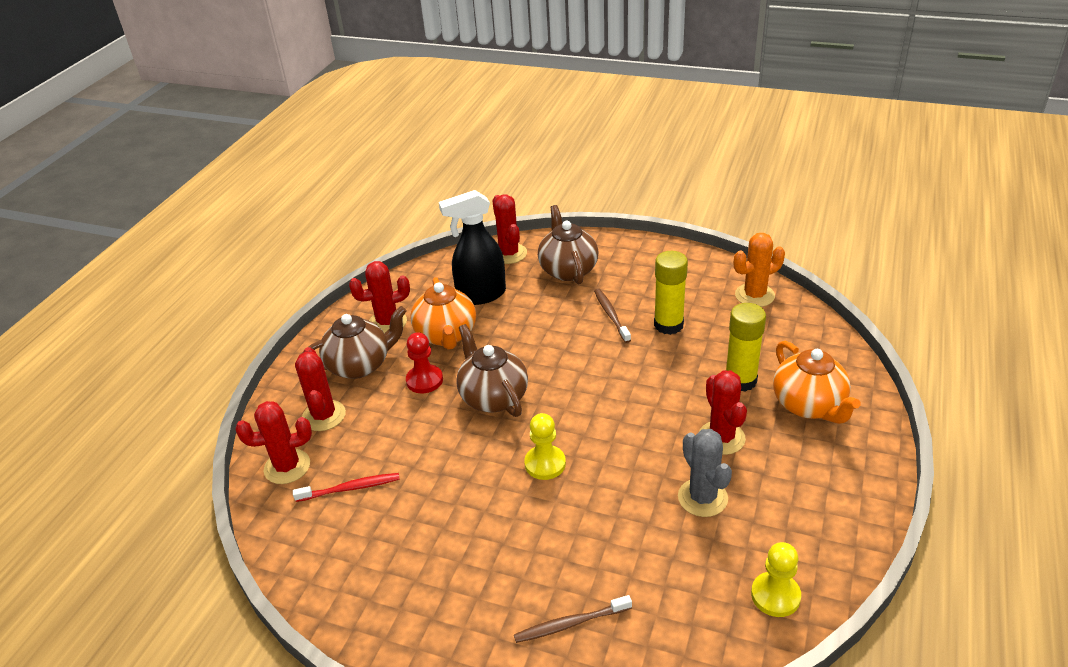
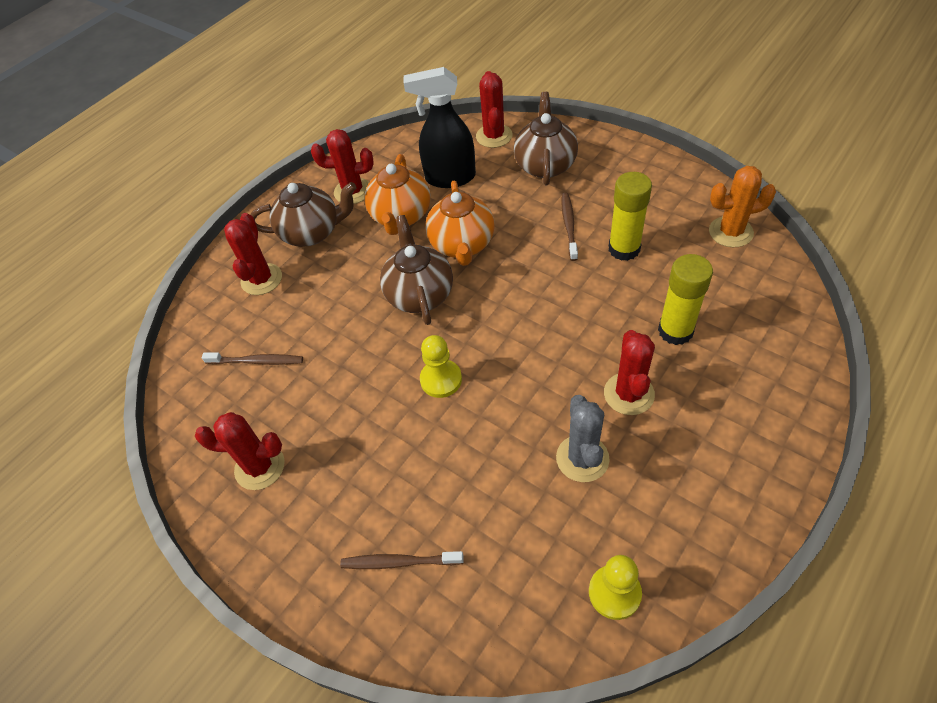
camera: 20 degrees right, 15 degrees up
(287, 467) = (212, 325): red cactus -> red cactus (260, 467)
(350, 488) = (257, 361): red toothbrush -> brown toothbrush
(424, 380) = (363, 261): red pawn -> none
(809, 405) = (739, 378): orange teapot -> orange teapot (462, 245)

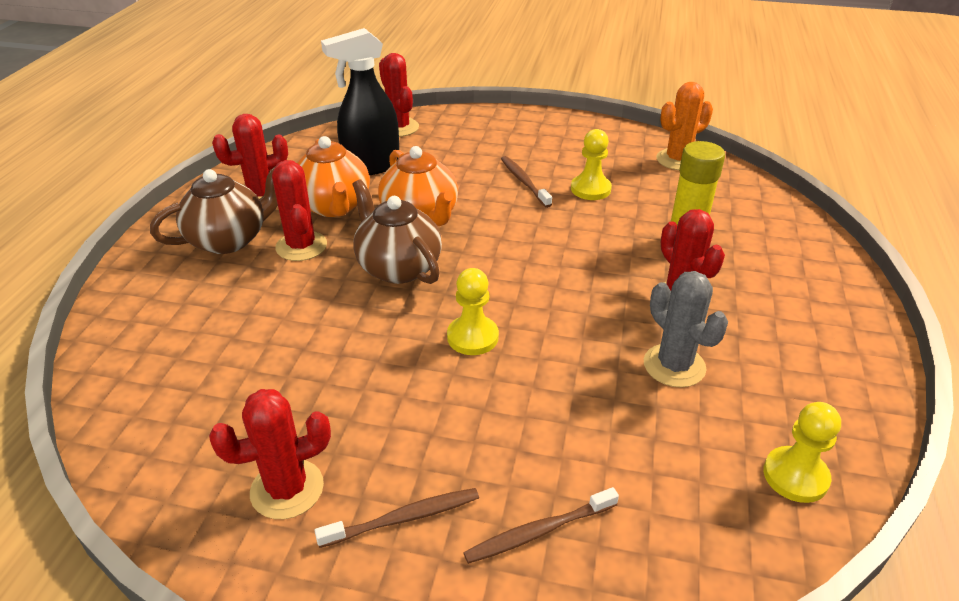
camera: 30 degrees left, 15 degrees down
(257, 361) = (221, 378): brown toothbrush -> brown toothbrush (404, 518)
(261, 279) = (184, 296): red cactus -> red cactus (301, 246)
(545, 165) = (467, 141): brown teapot -> none
(624, 249) = (590, 189): yellow glue stick -> yellow pawn

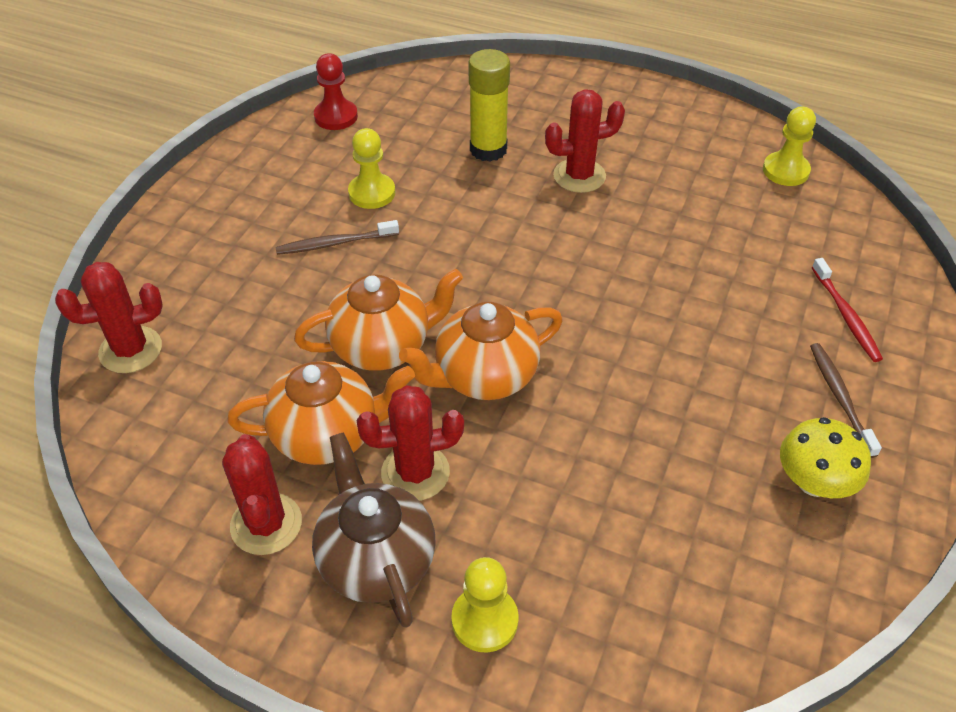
camera: 80 degrees left, 10 degrees up
(287, 489) = (814, 482): red cactus -> yellow mushroom
(371, 166) = (234, 389): black spray bottle -> none
(398, 267) = (484, 376): brown teapot -> orange teapot
(472, 337) = (615, 326): yellow pawn -> yellow pawn (484, 620)
(538, 532) = (846, 316): brown toothbrush -> red toothbrush
(674, 366) = (667, 201): grey cactus -> none
(677, 160) = (336, 116): orange cactus -> red pawn

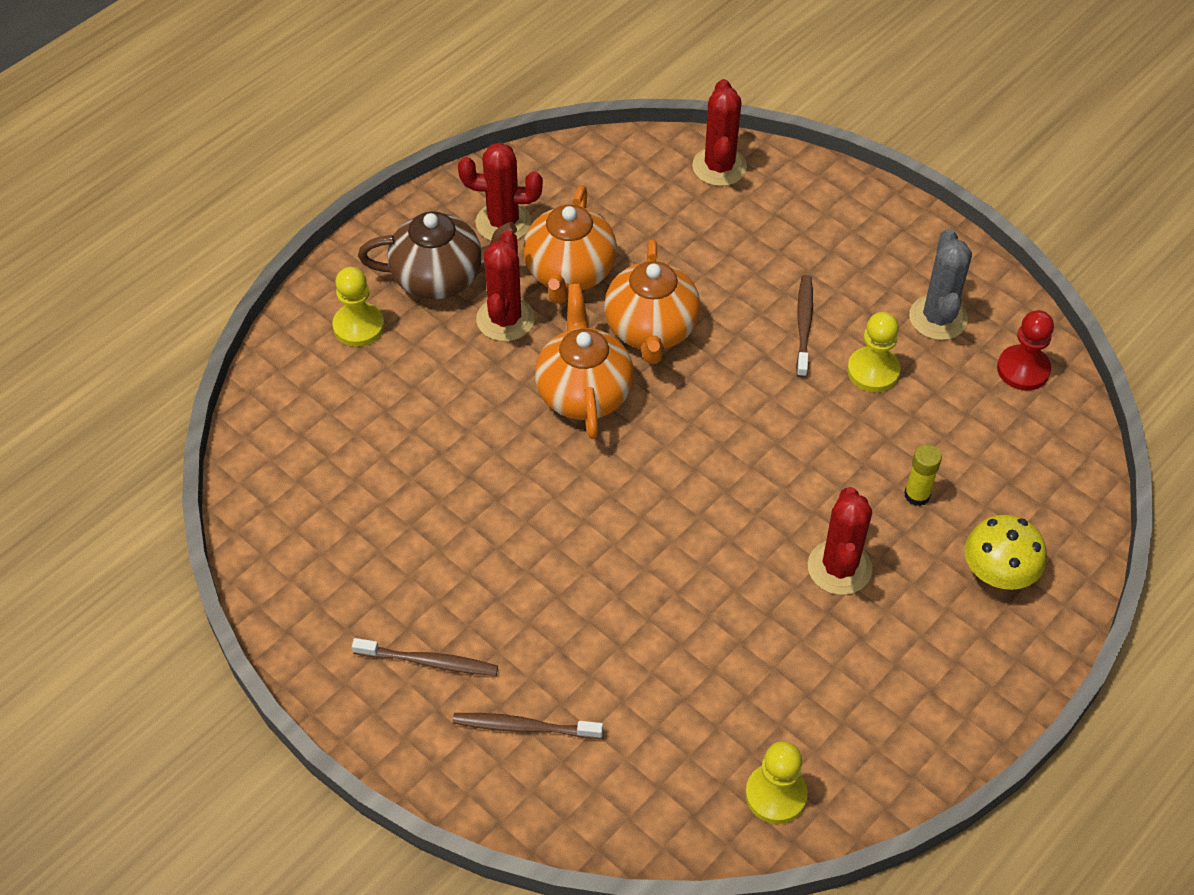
camera: 110 degrees right, 5 degrees up
(296, 167) = (938, 318): none -> grey cactus
(488, 149) = (917, 495): yellow glue stick -> yellow glue stick, size x0.56
(814, 482) = (356, 591): yellow mushroom -> yellow mushroom (998, 573)
(846, 316) = (523, 727): red toothbrush -> brown toothbrush

